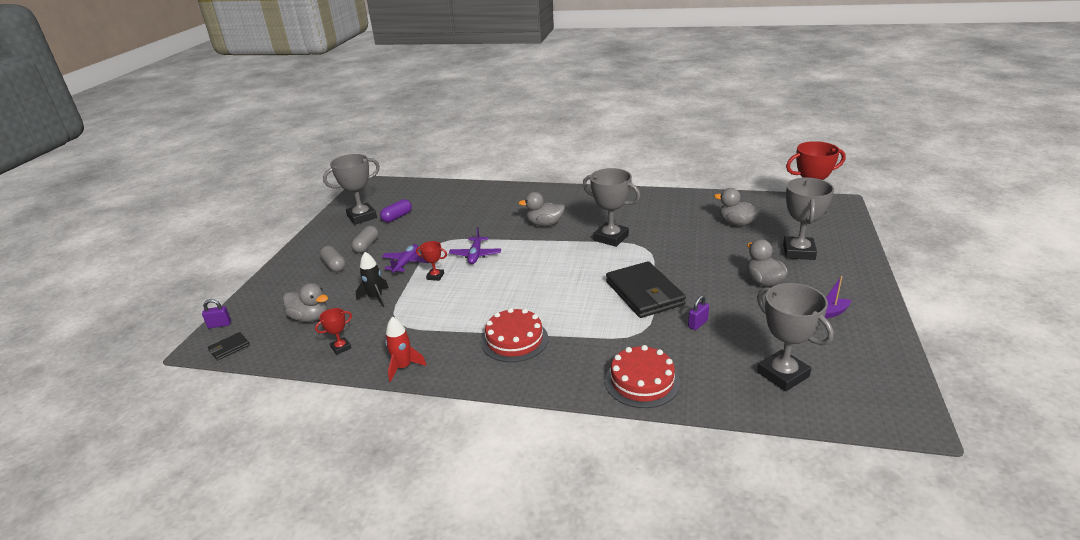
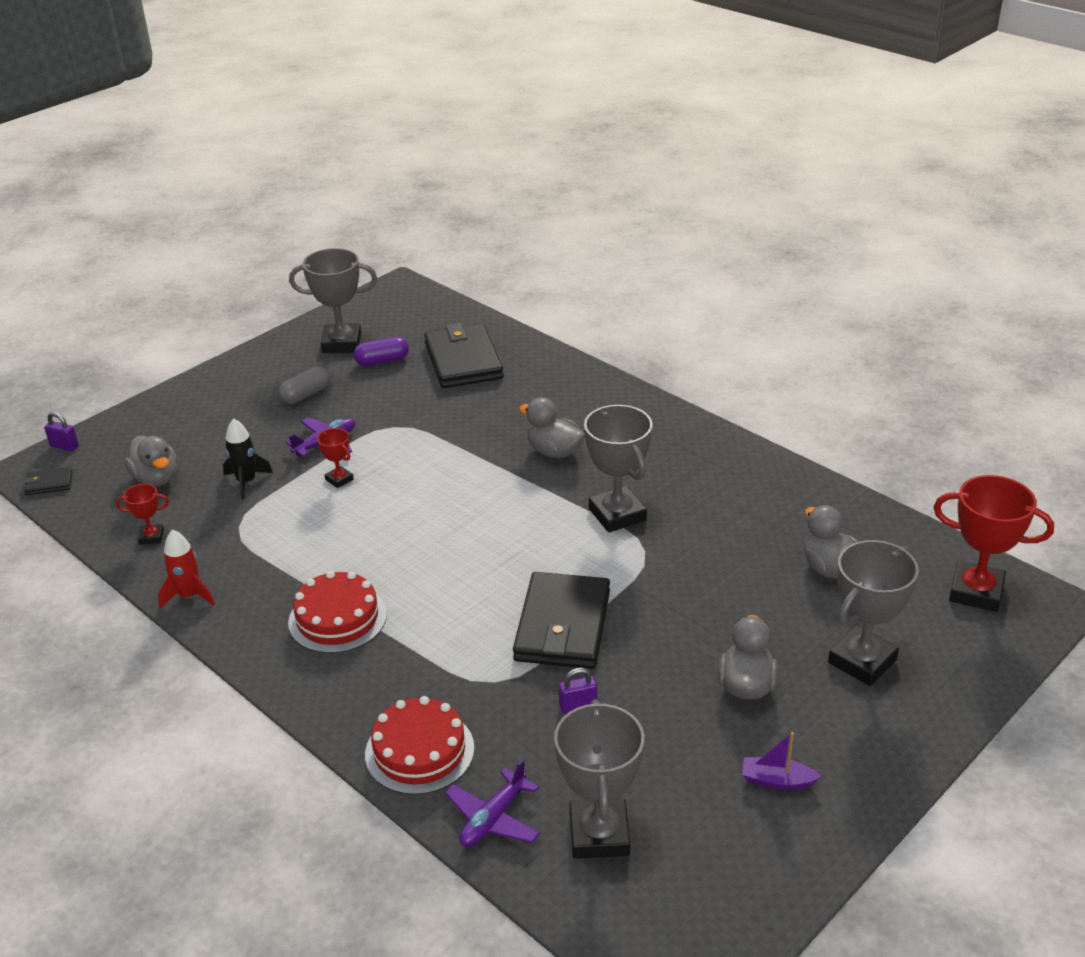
camera: 30 degrees right, 5 degrees up
(334, 265) = (245, 411): grey capsule -> none
(446, 203) = (463, 360): none -> black wallet
(475, 255) = (417, 466): purple plane -> purple plane (493, 818)

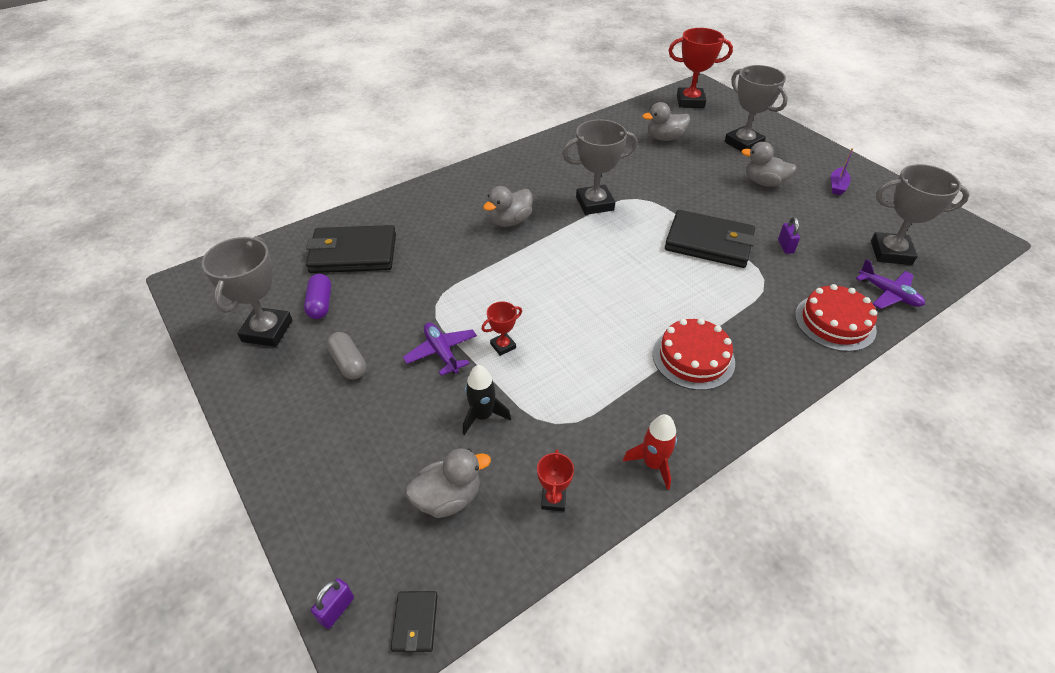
camera: 80 degrees left, 10 degrees up
(976, 592) = (690, 101): red trophy -> red trophy turned 60 degrees clockwise

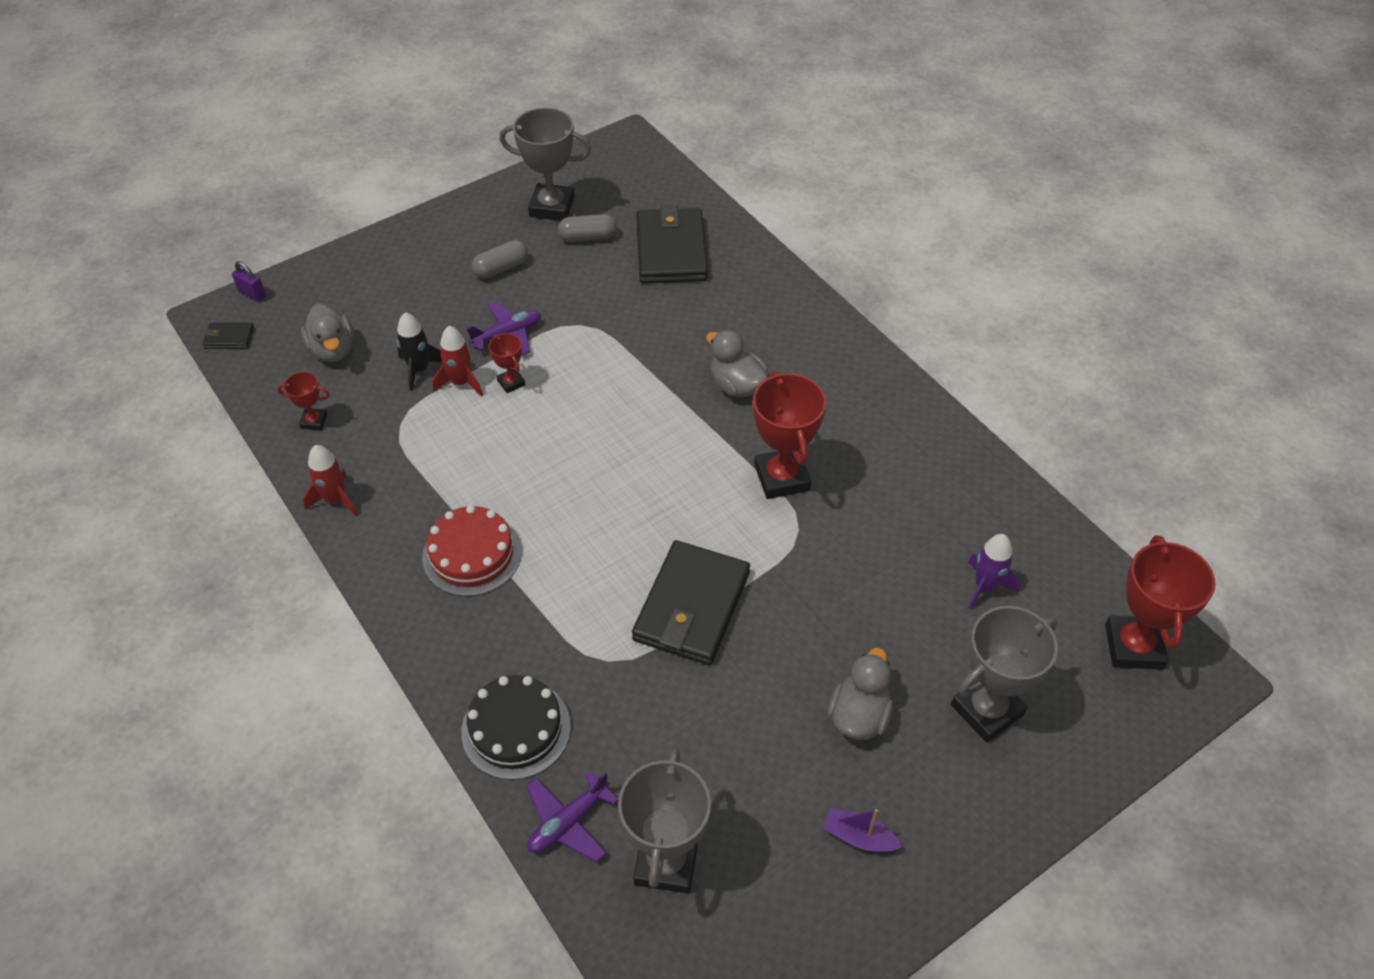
camera: 90 degrees right, 5 degrees up
(320, 304) = (588, 237): purple capsule -> grey capsule
(501, 381) = (461, 382): none -> red rocket
(594, 204) = (782, 478): grey trophy -> red trophy
(664, 138) = (985, 587): grey duck -> purple rocket
(785, 246) = (683, 707): purple padlock -> none
(835, 322) = (516, 729): red cake -> black cake

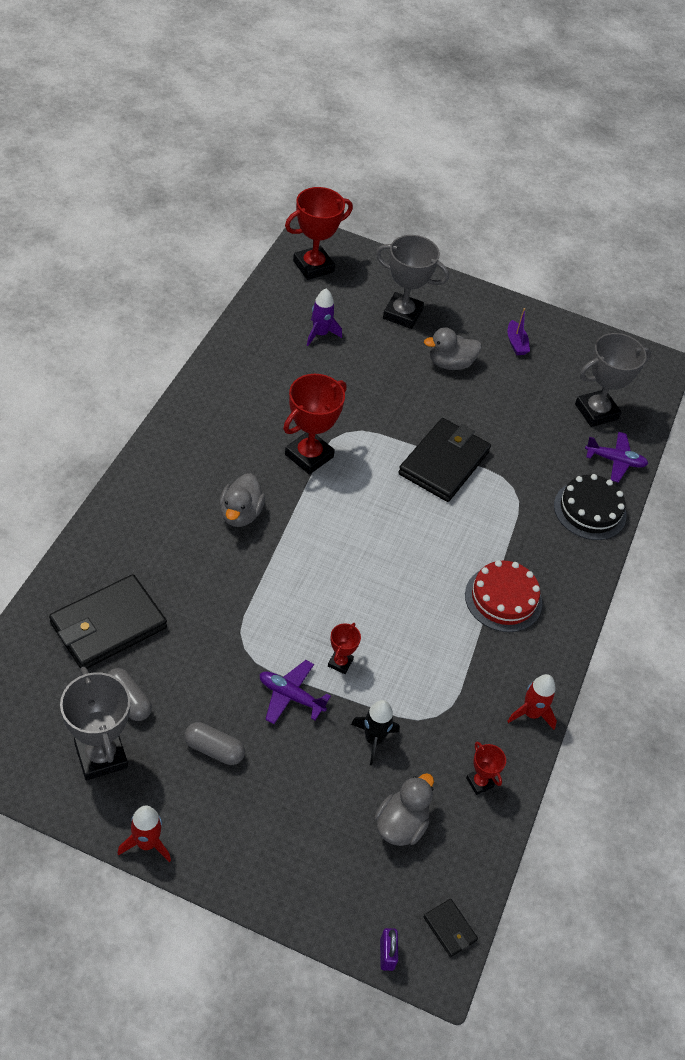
camera: 130 degrees left, 0 degrees up
(461, 382) = (365, 699): red rocket -> red rocket (146, 843)
(691, 606) = (444, 463): black wallet -> black wallet turned 45 degrees counterclockwise

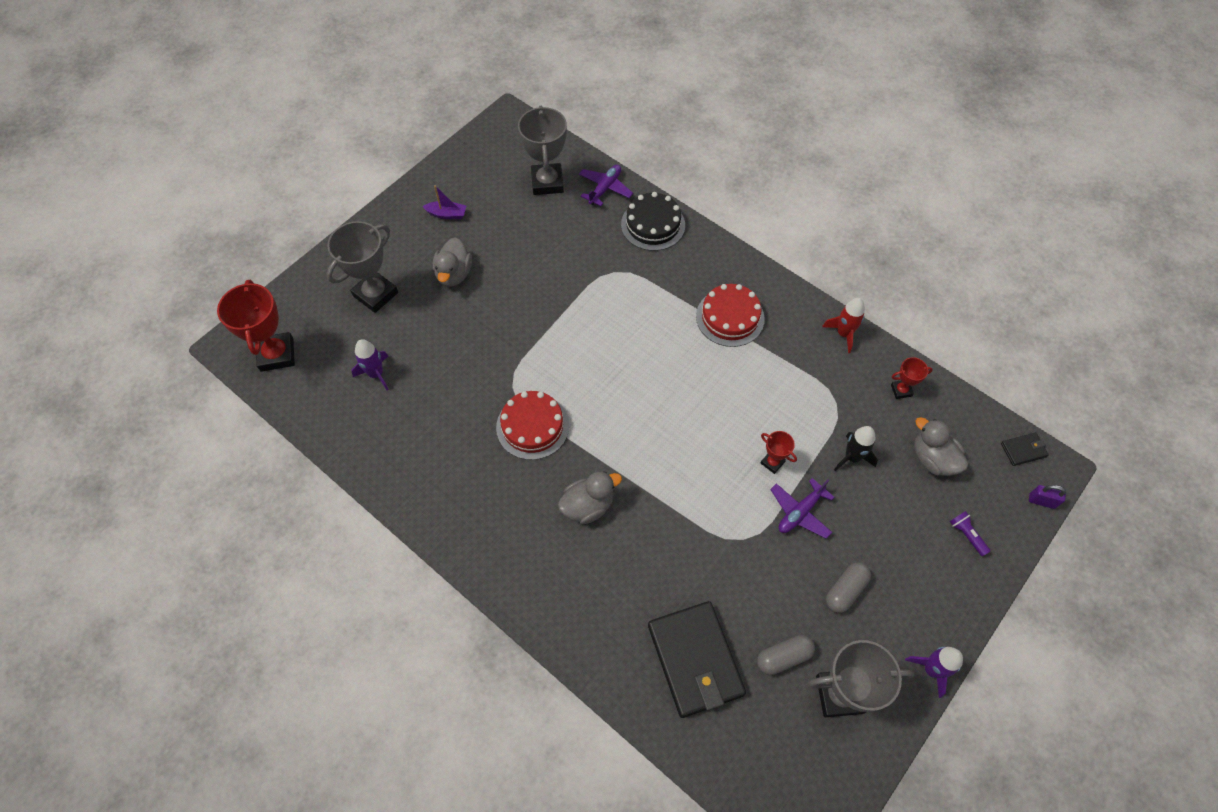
camera: 65 degrees left, 10 degrees up
(146, 843) = (931, 669): red rocket -> purple rocket
(240, 514) = (588, 506): grey duck -> grey duck turned 60 degrees counterclockwise
(309, 456) = (532, 426): red trophy -> red cake
(315, 869) = (966, 535): none -> purple flashlight
(444, 463) = (572, 316): black wallet -> none

